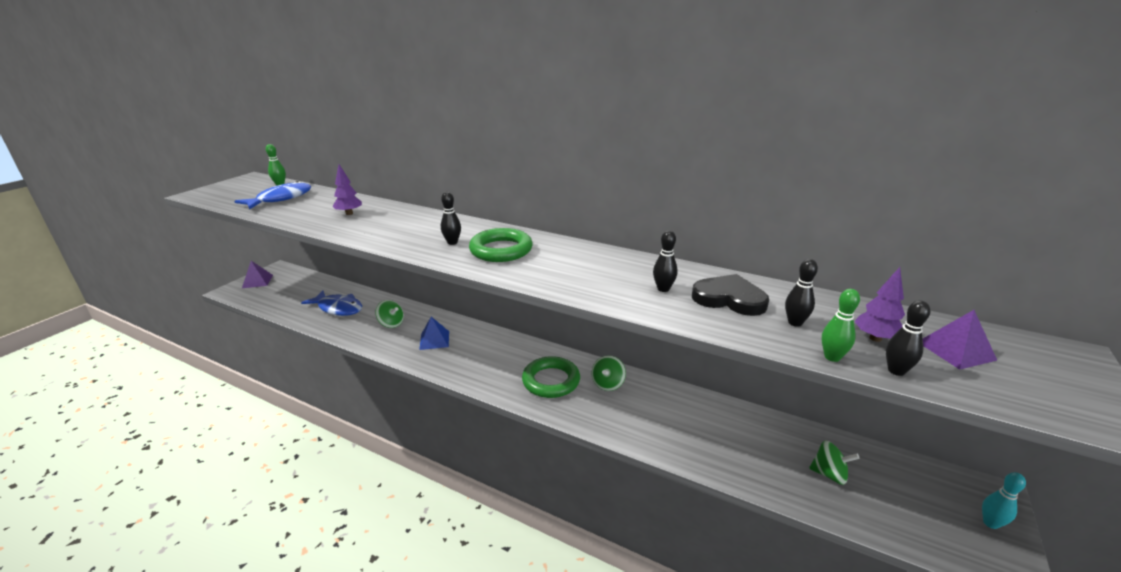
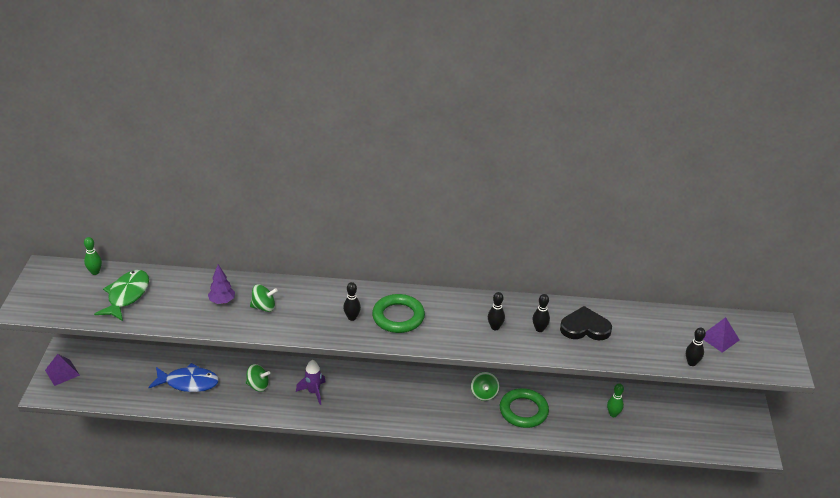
camera: 25 degrees left, 10 degrees up
(280, 199) = (126, 296): blue fish -> green fish
(434, 340) = (313, 392): blue pyramid -> purple rocket
(551, 381) = (439, 404): green ring -> green ring (523, 411)
(795, 323) = (630, 339): black bowling pin -> black bowling pin (495, 327)
(829, 474) = (656, 421): green spinning top -> green spinning top (264, 307)
(832, 357) = (657, 362): green bowling pin -> green bowling pin (613, 414)
(875, 338) = (677, 340): purple tree -> none
(990, 523) = (747, 425): turquoise bowling pin -> none

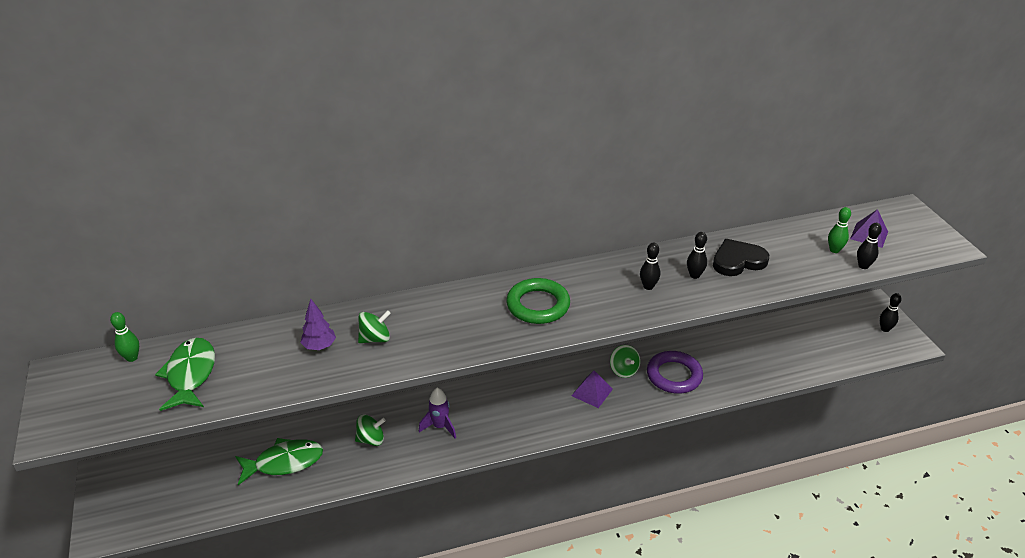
camera: 20 degrees left, 0 degrees up
(62, 372) = (111, 502): purple pyramid -> purple pyramid (592, 392)
(188, 382) = (284, 462): blue fish -> green fish
(352, 317) = (486, 321): black bowling pin -> black bowling pin (885, 329)
(523, 411) = (674, 375): green ring -> purple ring
(613, 414) = (761, 351): green bowling pin -> green bowling pin (834, 250)

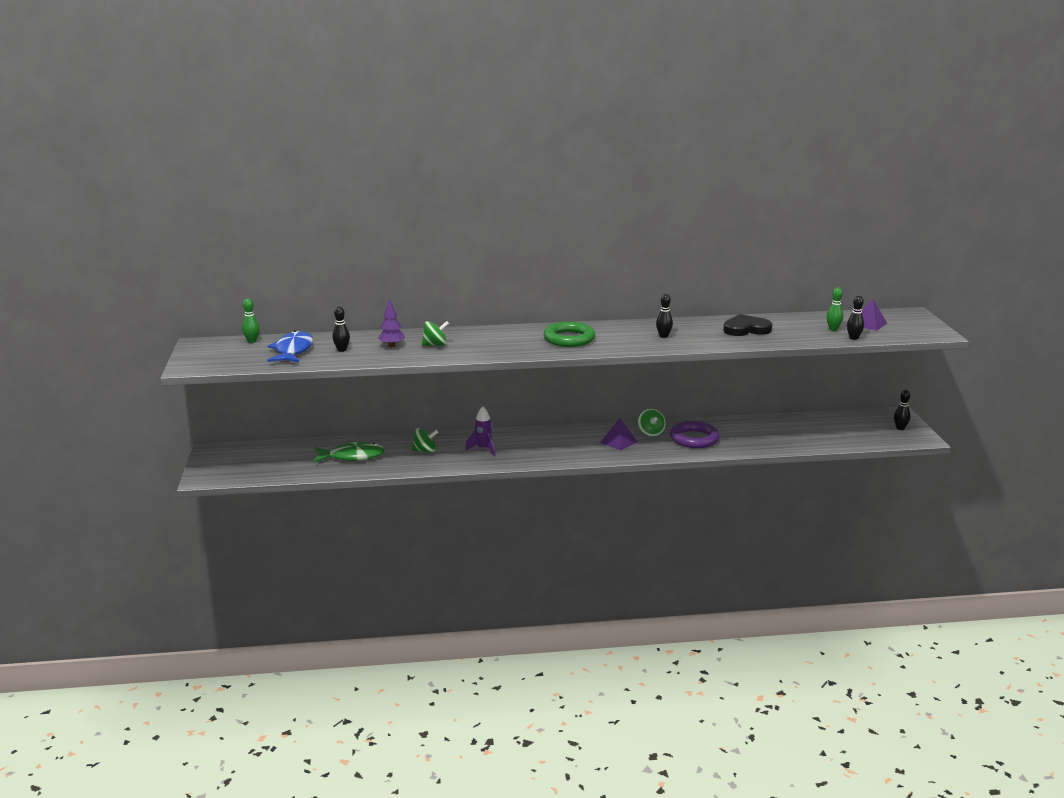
camera: 10 degrees right, 15 degrees down
(190, 374) = (293, 351): green fish -> blue fish
(694, 275) = (705, 333): black bowling pin -> black bowling pin (342, 350)

